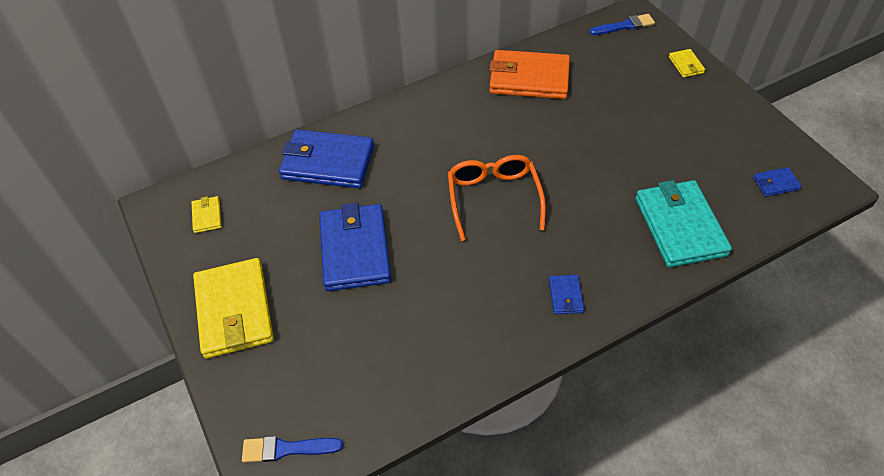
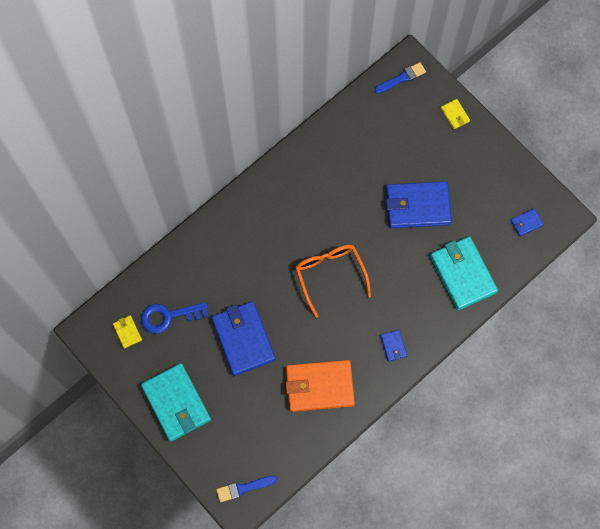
camera: 15 degrees left, 20 degrees up
(234, 310) = (176, 403): yellow wallet -> turquoise wallet
(267, 208) = (168, 316): none -> blue key
(328, 162) = (200, 266): blue wallet -> blue wallet (417, 206)
(529, 78) = (334, 152): orange wallet -> orange wallet (319, 386)

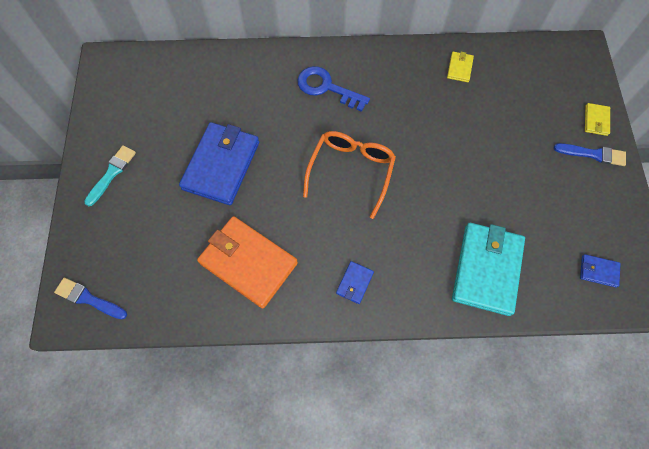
camera: 40 degrees right, 5 degrees down
(127, 332) = (134, 86): yellow wallet -> yellow wallet (459, 68)
(168, 316) = (178, 99): blue key -> blue key (326, 88)
(176, 403) = (112, 173): turquoise wallet -> turquoise brush
(402, 78) = (565, 57): blue brush -> blue brush (593, 154)
(417, 206) = (491, 173): blue wallet -> none

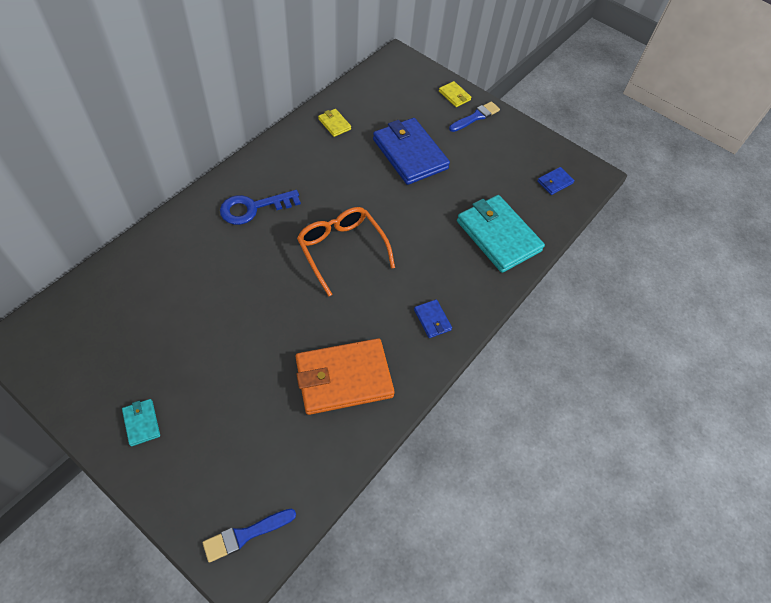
camera: 55 degrees left, 10 degrees down
(112, 173) = (141, 423): turquoise brush -> turquoise wallet
(221, 165) = (236, 331): blue wallet -> blue wallet (410, 154)

